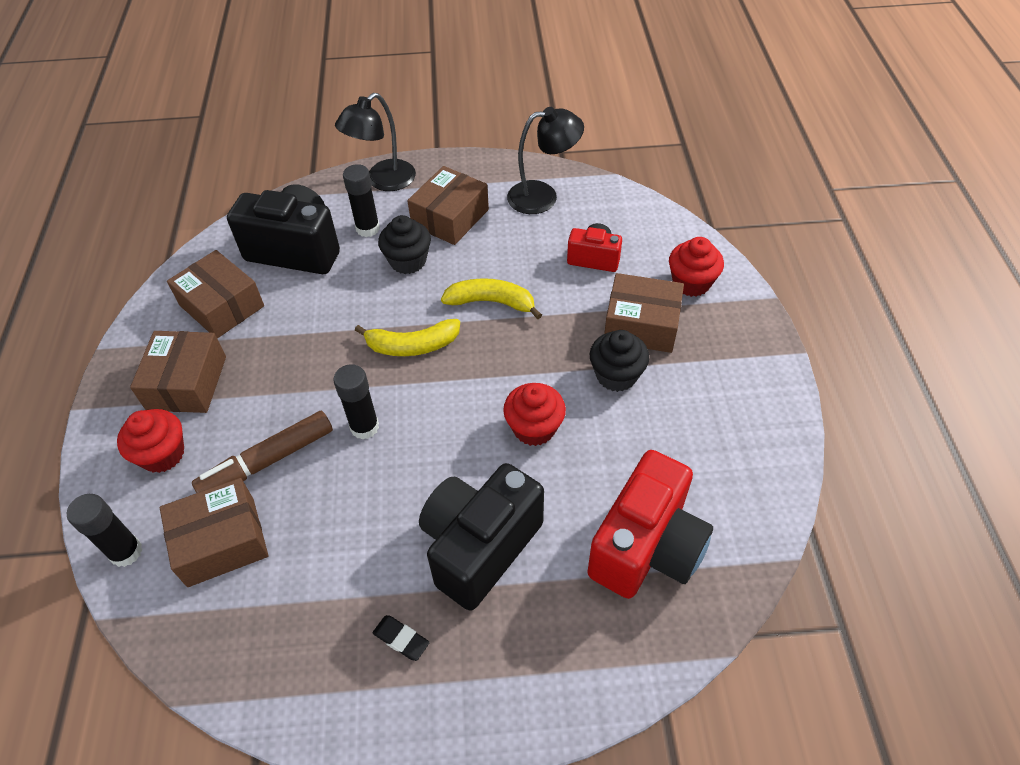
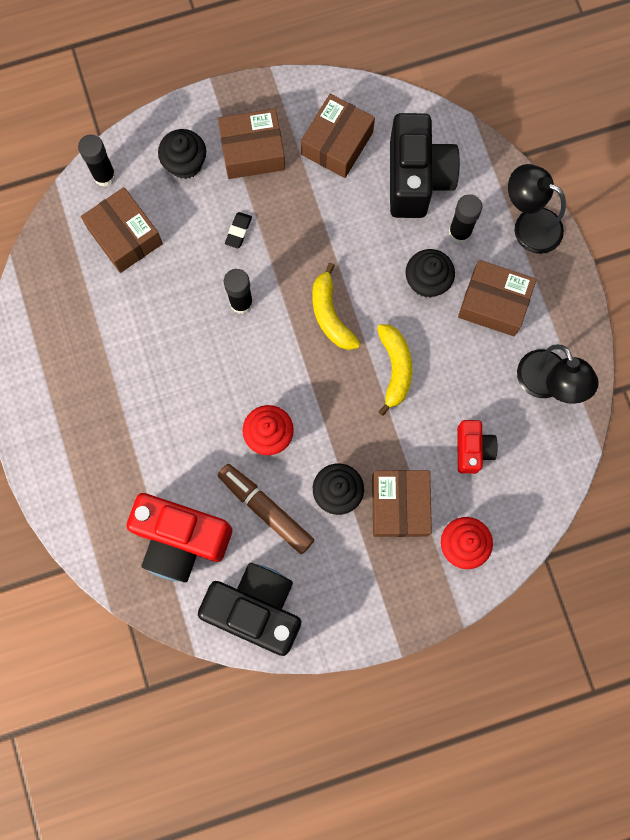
camera: 75 degrees right, 25 degrees up
(162, 454) = (185, 163): red cupcake -> black cupcake
(268, 461) = (196, 242): brown marker -> brown marker (266, 510)
(401, 639) = (79, 383): black eraser -> black eraser (238, 231)
(480, 547) = (157, 418): black camera -> black camera (256, 609)

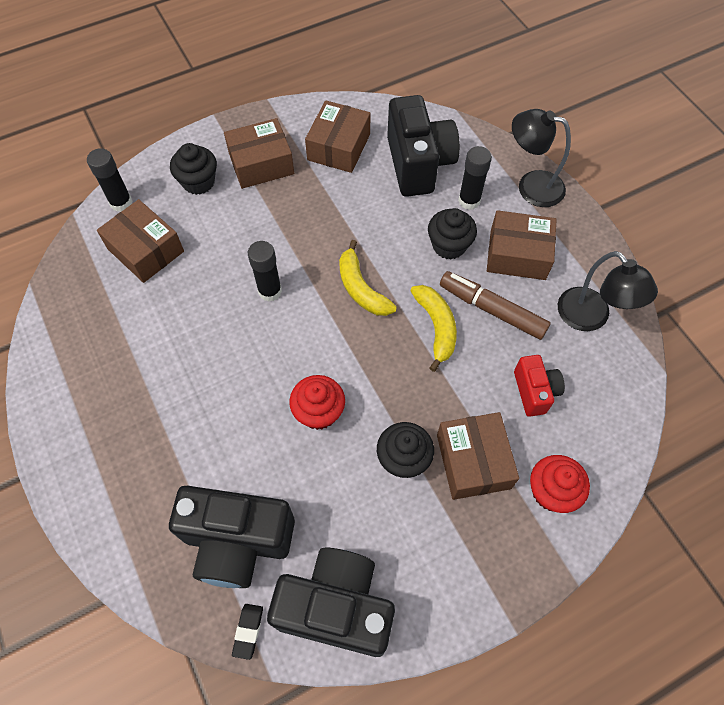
camera: 10 degrees left, 15 degrees down
(181, 540) = (237, 541): red camera -> black camera
(238, 231) = (257, 230): black eraser -> black eraser (248, 631)
(266, 510) = (328, 491): brown marker -> brown marker (492, 310)

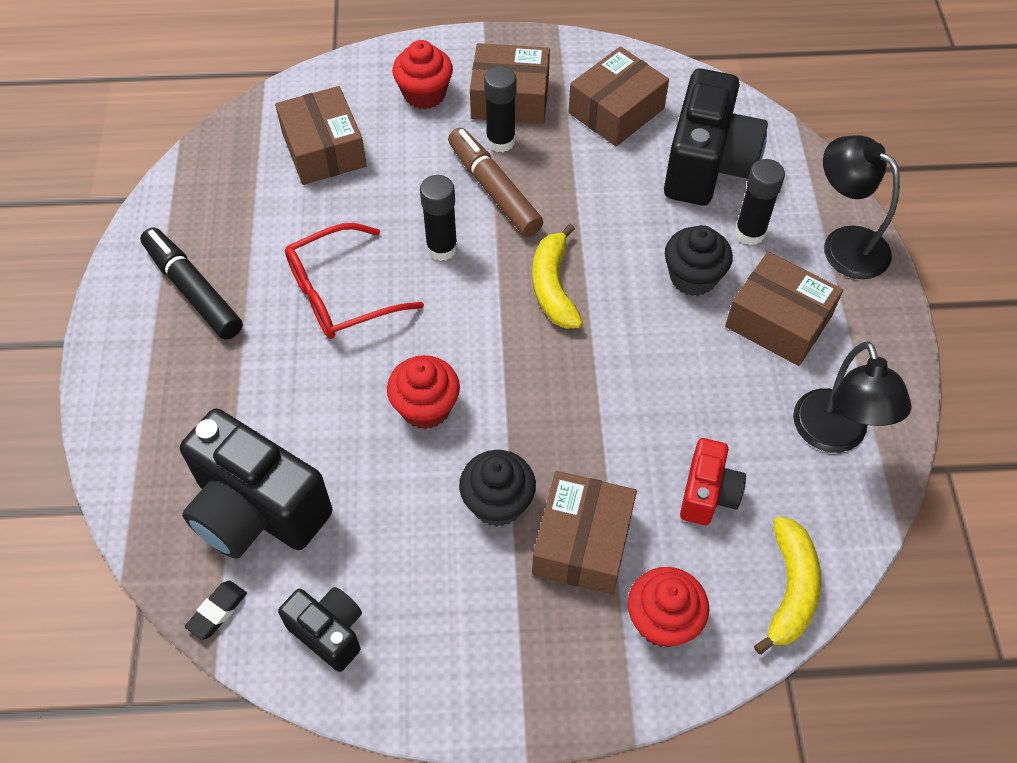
camera: 25 degrees right, 5 degrees down
(102, 396) = (193, 291): none -> black marker
(121, 203) = (324, 87): black glue stick -> black glue stick (500, 141)
(198, 182) = (424, 94): black cupcake -> red cupcake
(215, 353) = (341, 294): none -> red glasses
(336, 607) = (329, 632): black camera -> black camera, size x0.54
(436, 327) = (622, 368): yellow banana -> yellow banana (790, 590)
(492, 310) = (706, 375): brown marker -> brown marker (494, 190)

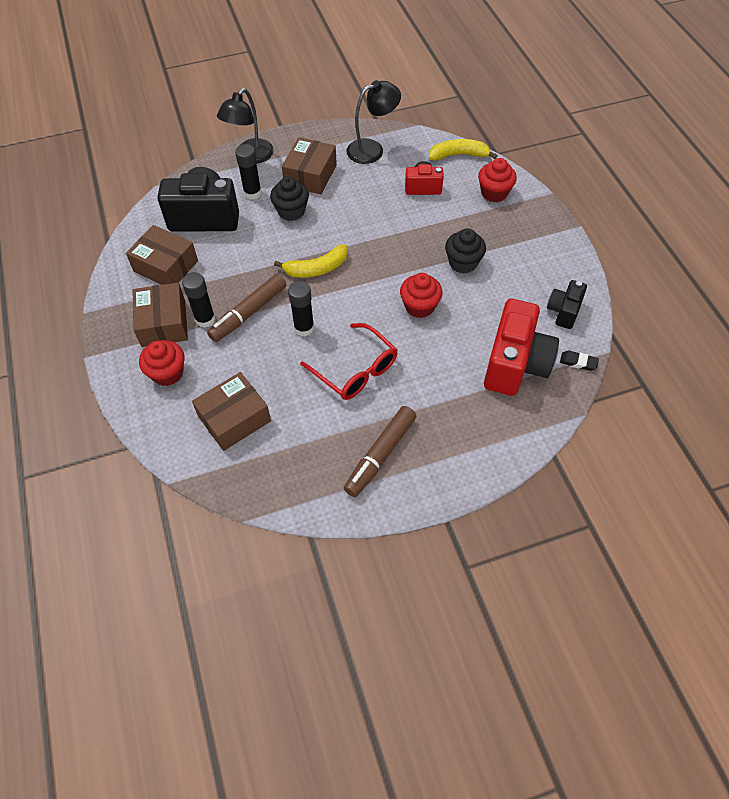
camera: 105 degrees left, 0 degrees up
(193, 291) = (380, 455): black marker -> brown marker
(257, 510) = (515, 364): black camera -> red camera
(582, 542) = (469, 226): brown box -> none

